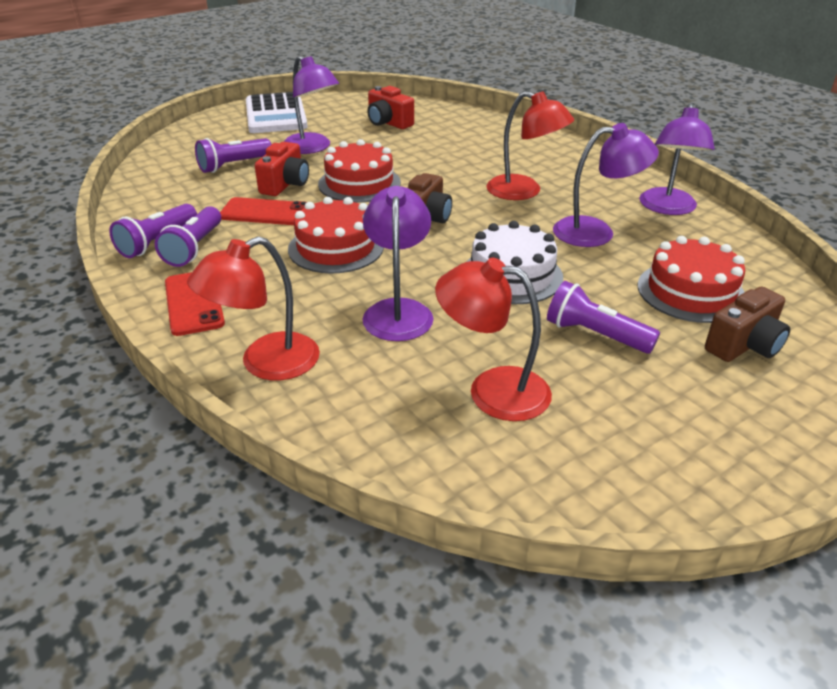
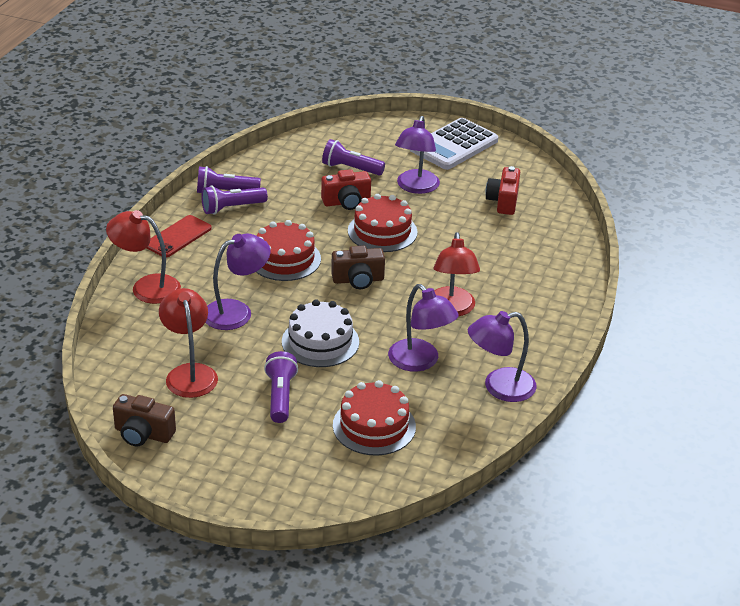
camera: 55 degrees right, 0 degrees up
(265, 212) = (300, 212): red phone -> none
(744, 345) = (325, 463): brown camera -> brown camera (143, 434)

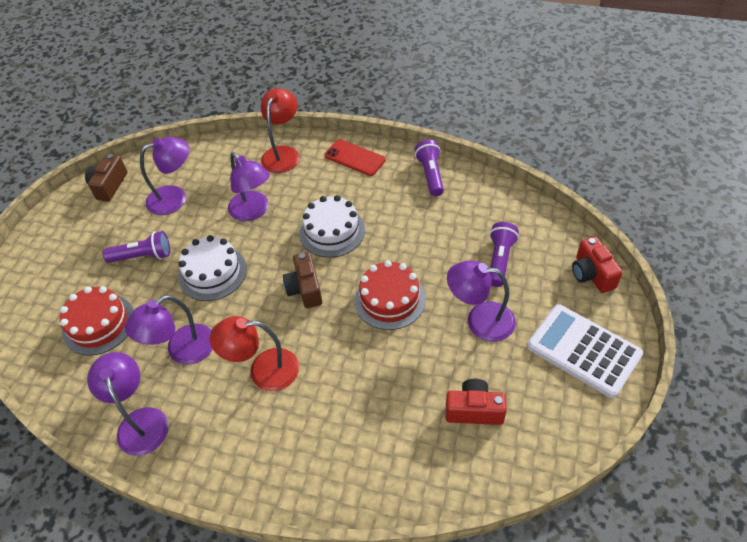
camera: 90 degrees right, 15 degrees up
(189, 373) = (175, 197): red lamp -> purple lamp
(231, 208) = (405, 183): purple flashlight -> none
(285, 259) = (332, 231): red cake -> white cake
(346, 202) = (436, 264): red camera -> red camera (591, 274)

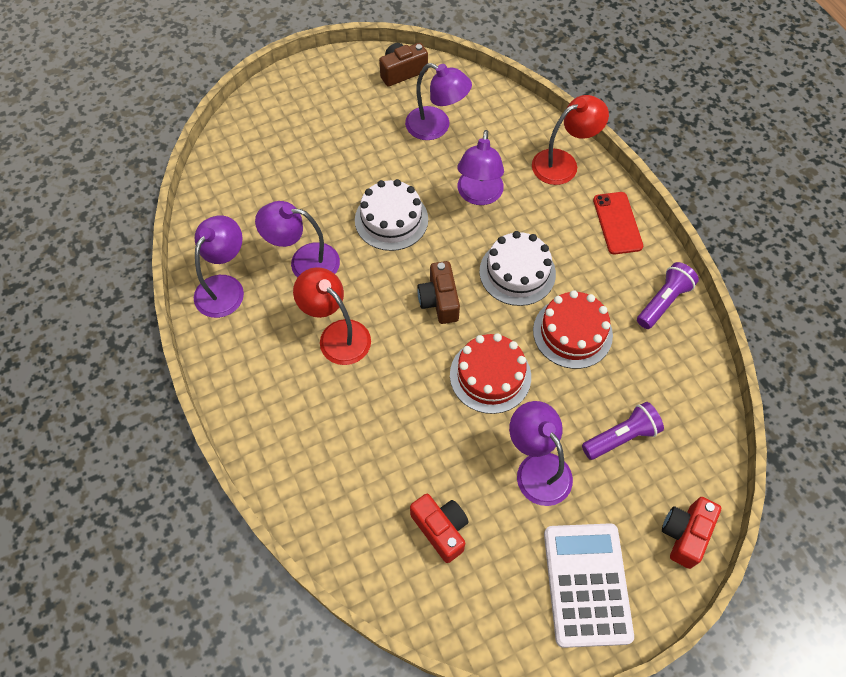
camera: 45 degrees right, 10 degrees up
(98, 324) = (276, 185): red cake -> red cake (572, 332)
(143, 256) = (360, 158): purple flashlight -> none
(305, 289) = (439, 301): brown camera -> brown camera turned 45 degrees counterclockwise

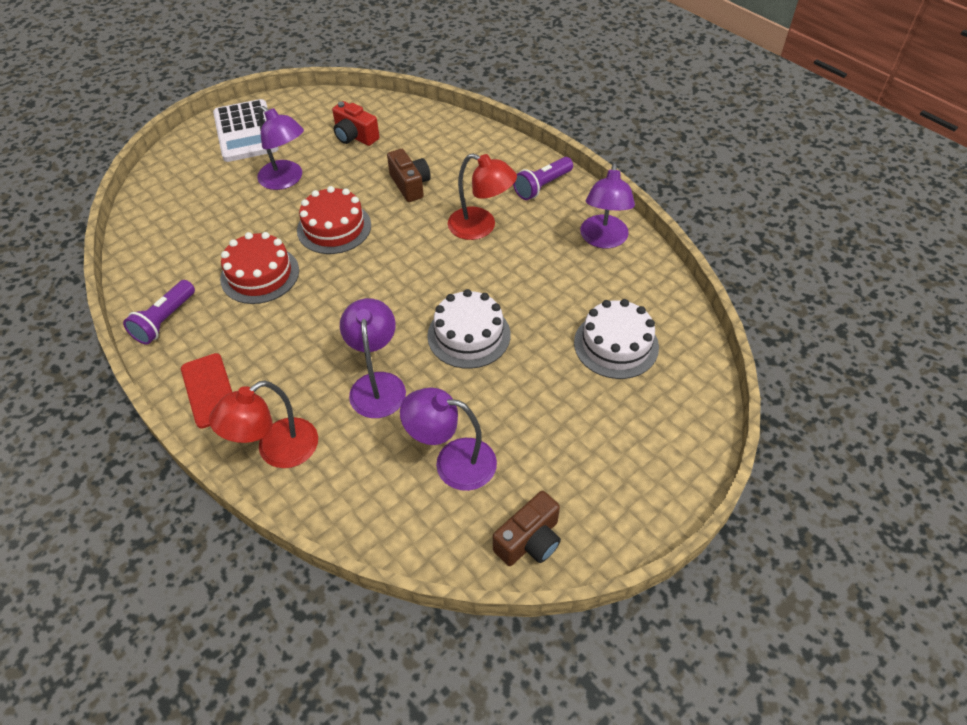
camera: 165 degrees right, 10 degrees down
(304, 262) = (540, 276): purple lamp -> none
(439, 301) = (395, 272): brown camera -> brown camera (410, 185)
(517, 272) = (320, 314): white cake -> white cake (616, 345)
(621, 437) = (216, 211): purple flashlight -> purple flashlight (542, 186)
(684, 534) = (170, 168): red camera -> none

